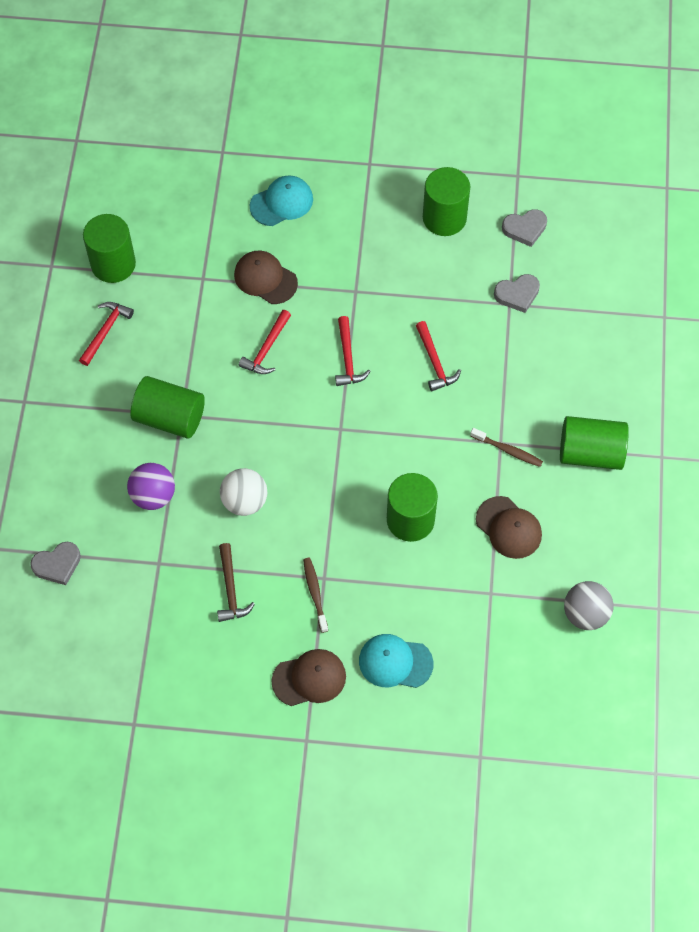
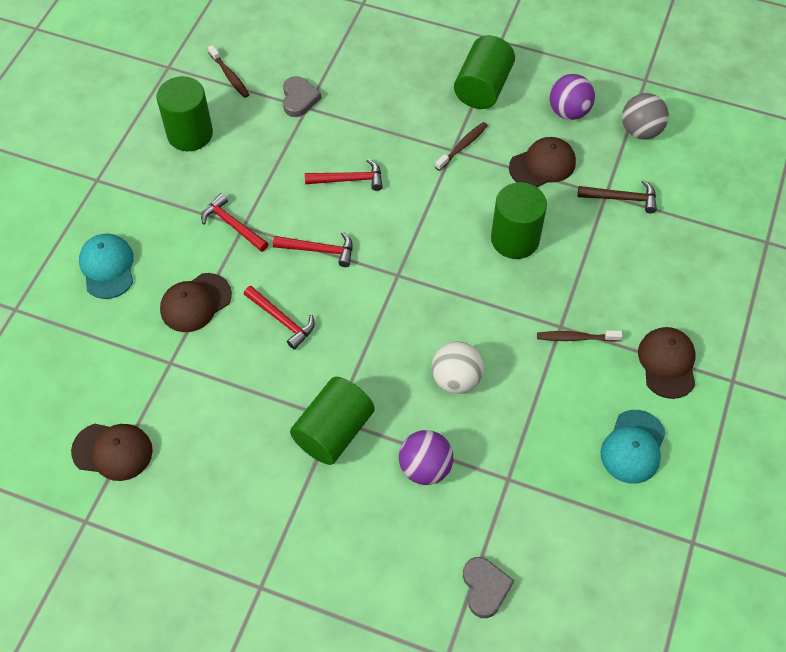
camera: 75 degrees left, 5 degrees down
(106, 331) = (199, 476): red hammer -> red hammer (232, 225)
(113, 264) = (112, 451): green cylinder -> brown cap
(230, 589) = (555, 414): brown hammer -> brown hammer (622, 198)
(395, 662) = (662, 286): turquoise cap -> turquoise cap (633, 447)
(525, 228) = (229, 76): grey heart -> brown toothbrush
(587, 540) = (568, 111): none -> purple ball

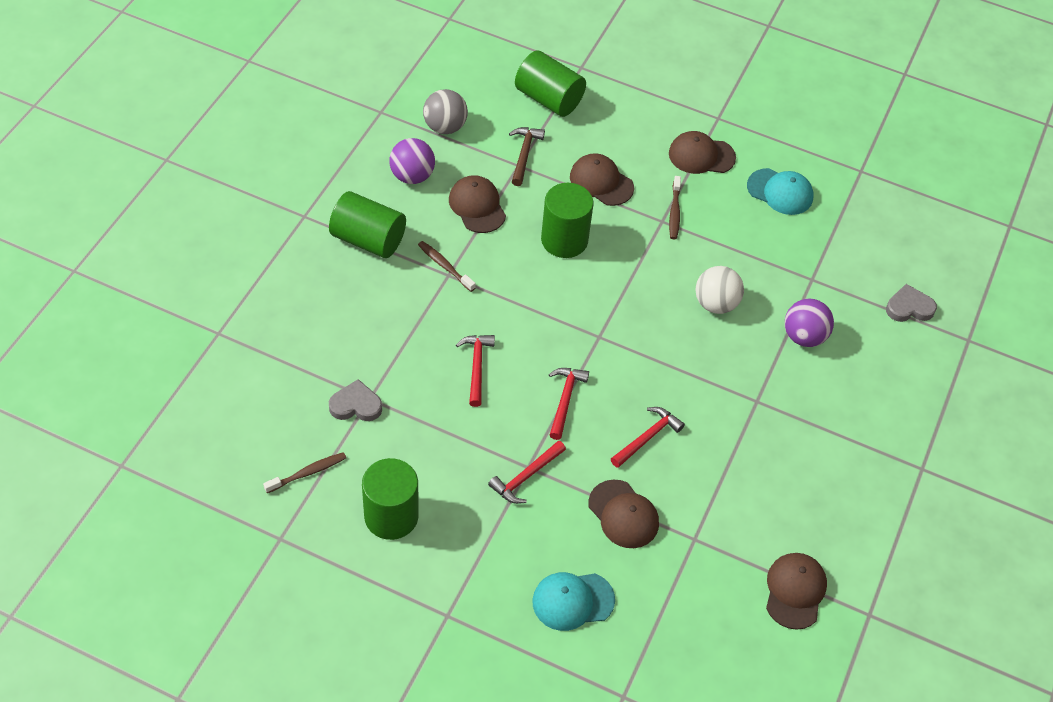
camera: 90 degrees left, 5 degrees down
(333, 431) = (770, 402): green cylinder -> green cylinder (548, 99)
(601, 268) = (601, 182): none -> brown cap

